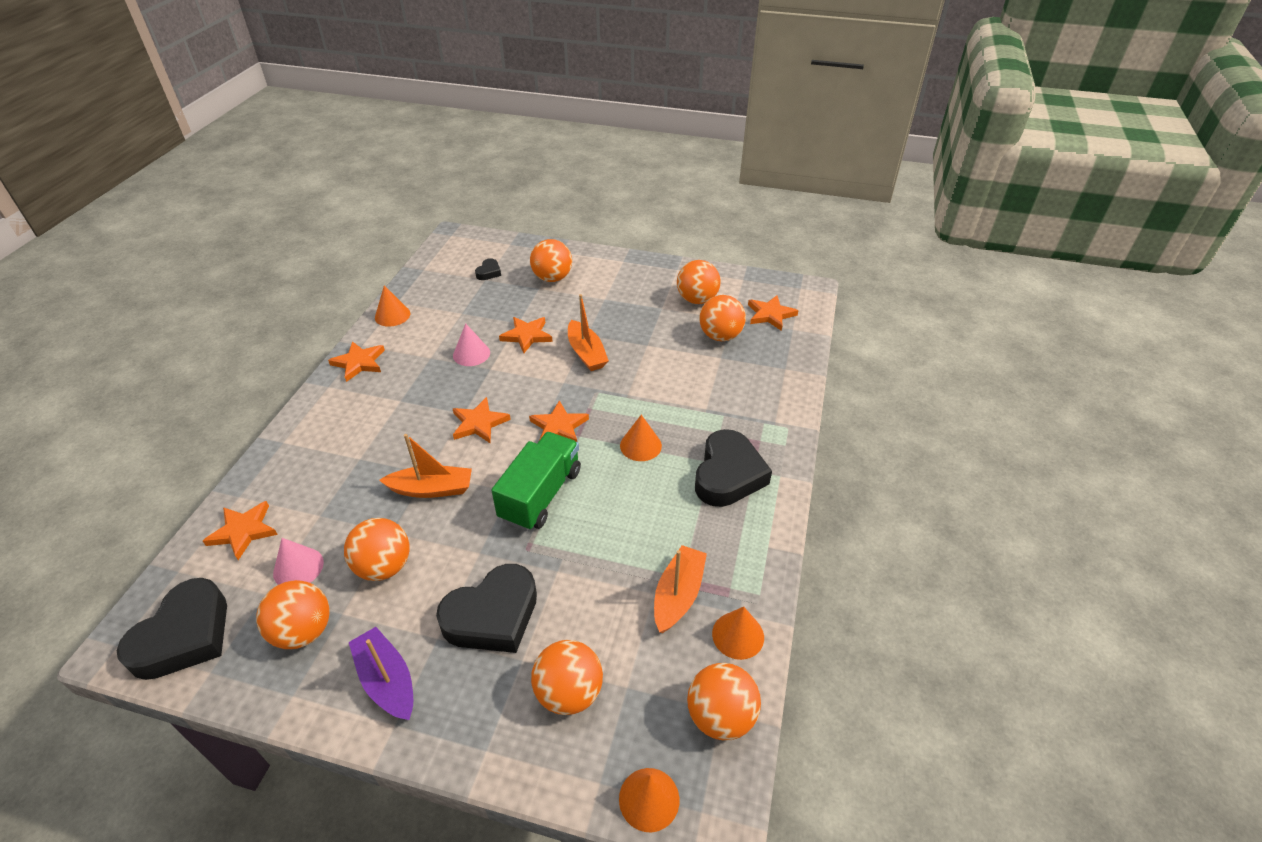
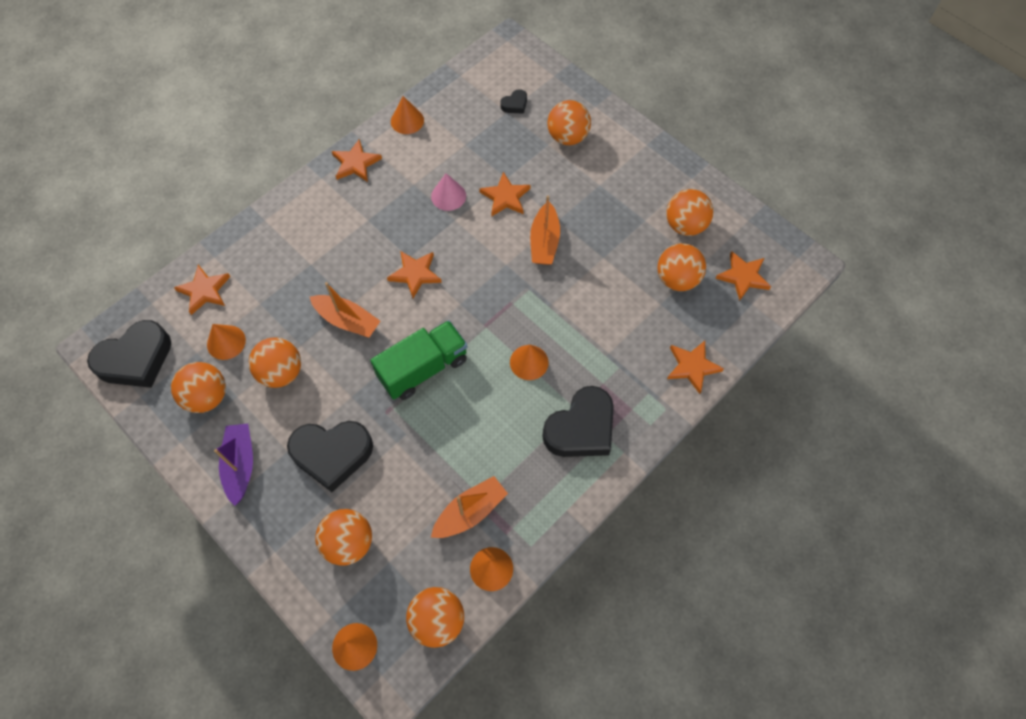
camera: 30 degrees right, 20 degrees up
(298, 567) = (226, 342): pink cone -> orange cone
(559, 427) = (475, 309): orange star -> orange star (692, 367)

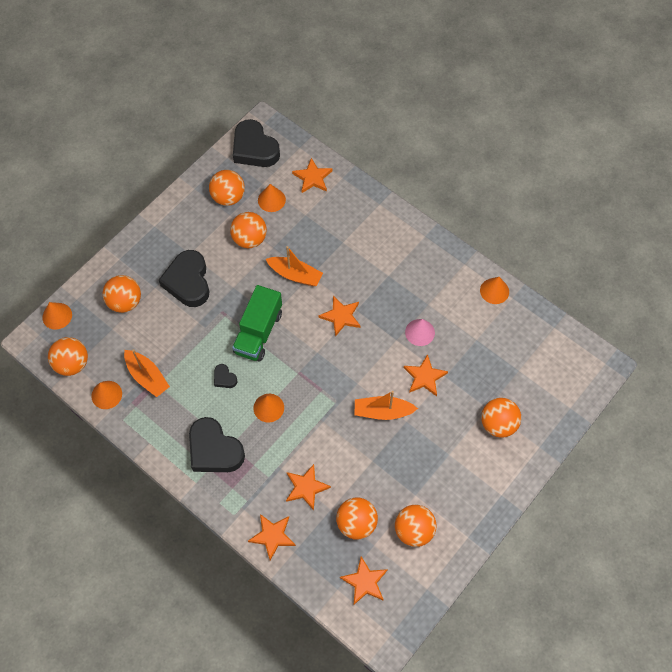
camera: 85 degrees right, 0 degrees up
(240, 465) = (179, 227): purple boat -> none
(347, 321) = (295, 275): orange boat -> orange boat turned 90 degrees counterclockwise
(356, 163) = (443, 258): orange star -> orange star (306, 487)
(423, 368) = (258, 332): green truck -> green truck turned 60 degrees clockwise
(515, 104) = (528, 376): black heart -> black heart (224, 378)

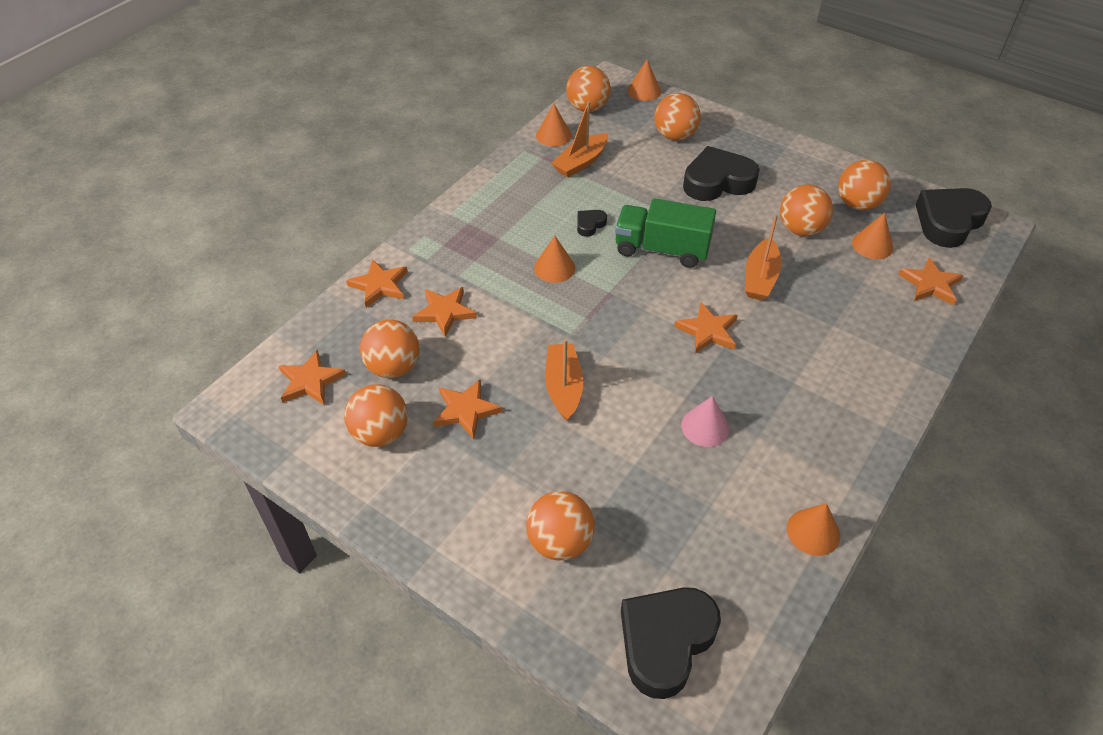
camera: 85 degrees right, 15 degrees down
(214, 450) = (492, 225): black heart -> black heart (665, 642)
(424, 377) = (628, 436): orange star -> orange star (466, 410)

